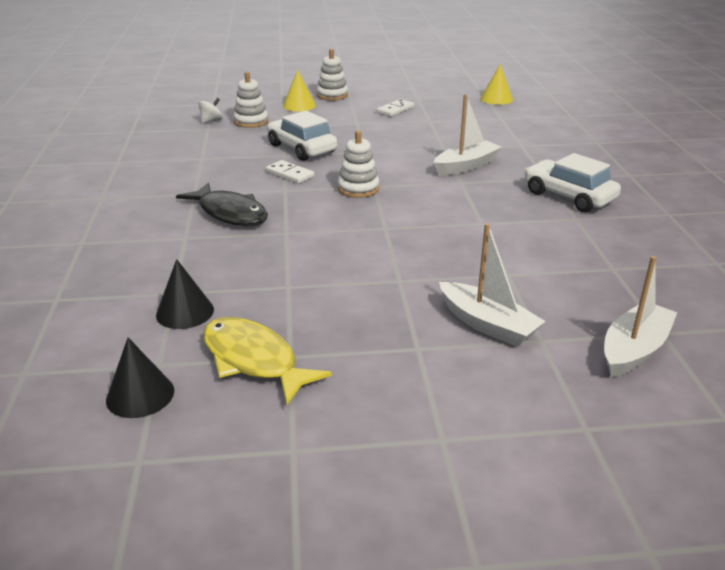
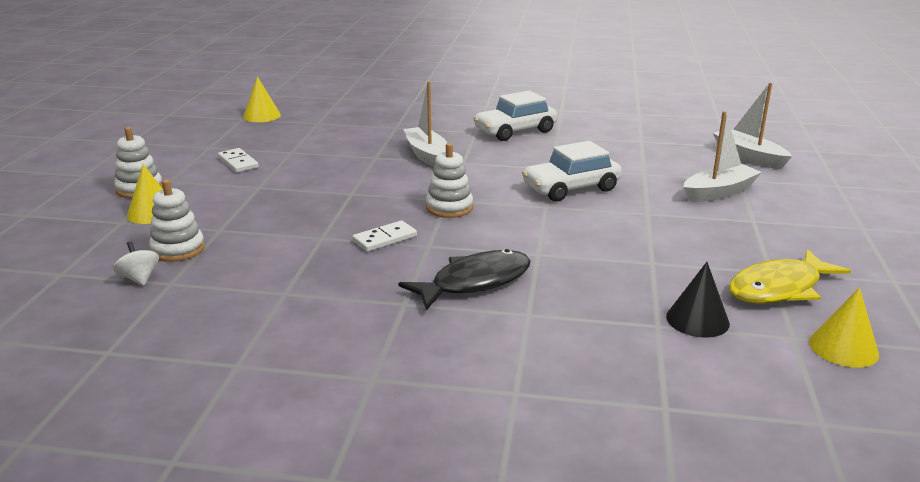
camera: 75 degrees left, 5 degrees down
(140, 395) = (843, 348): black cone -> yellow cone
(301, 148) = (310, 225): white car -> white car (571, 188)

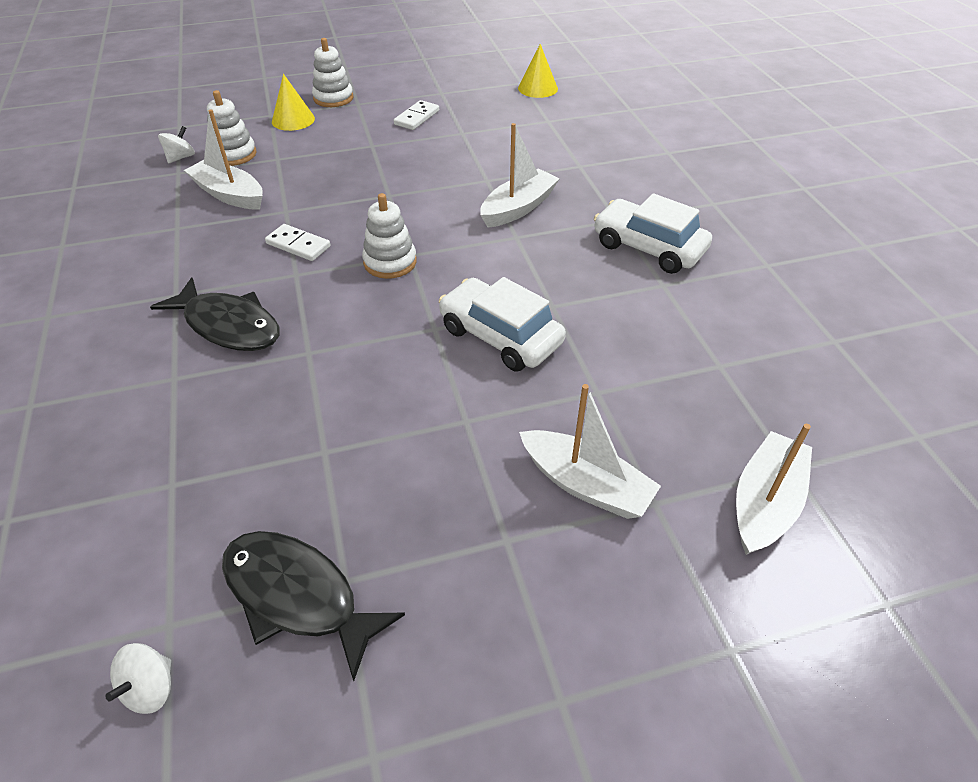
camera: 65 degrees right, 20 degrees up
(257, 260) = (229, 195): none -> white boat
(697, 320) = (192, 519): black cone -> none
(779, 288) = (297, 596): yellow fish -> black fish
(843, 348) = (150, 688): yellow cone -> white spinning top

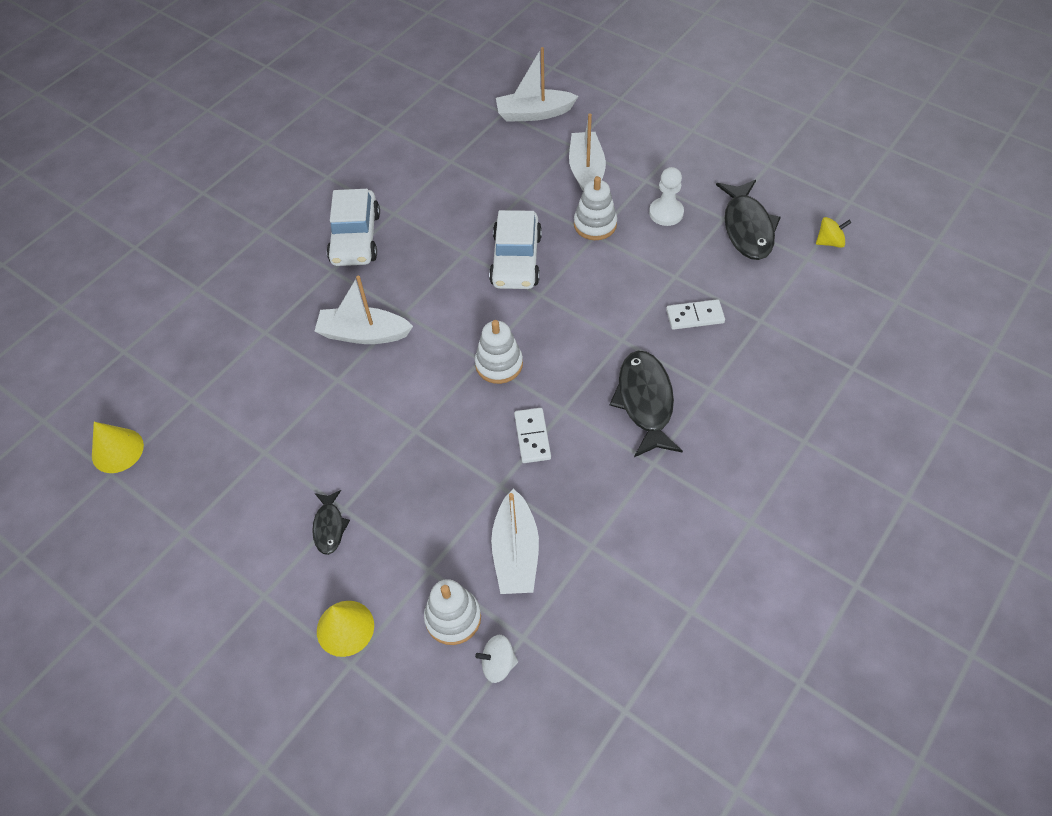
camera: 125 degrees left, 10 degrees up
(150, 688) = (829, 242): white spinning top -> yellow spinning top
(333, 98) = (267, 631): white stacking toy -> white stacking toy (595, 224)
(367, 136) = (329, 526): none -> black fish
(416, 117) = (258, 513): white domino -> white domino (695, 316)
(425, 519) = (666, 213): none -> white pawn

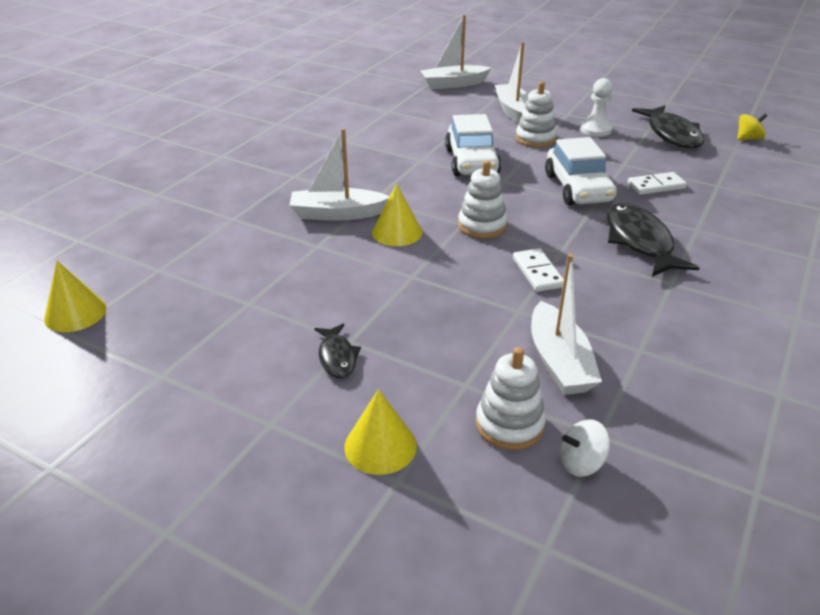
camera: 10 degrees left, 20 degrees down
(355, 238) = (312, 156): white car -> white car (578, 188)
(415, 366) = (397, 232): none -> yellow cone

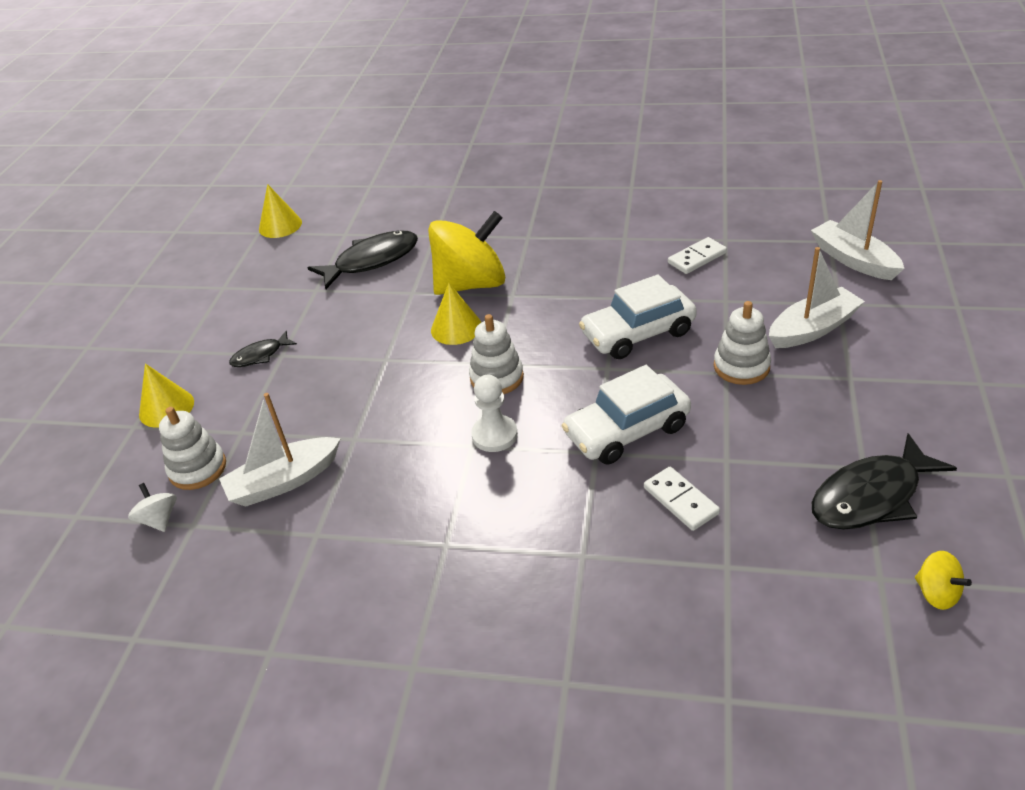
camera: 75 degrees right, 5 degrees up
(337, 214) = (471, 284): white boat -> yellow spinning top
(538, 272) = (424, 437): white domino -> white domino (697, 258)
(595, 130) = (818, 414): white pawn -> white pawn (494, 435)
(639, 241) = (524, 505): black fish -> black fish (372, 261)

